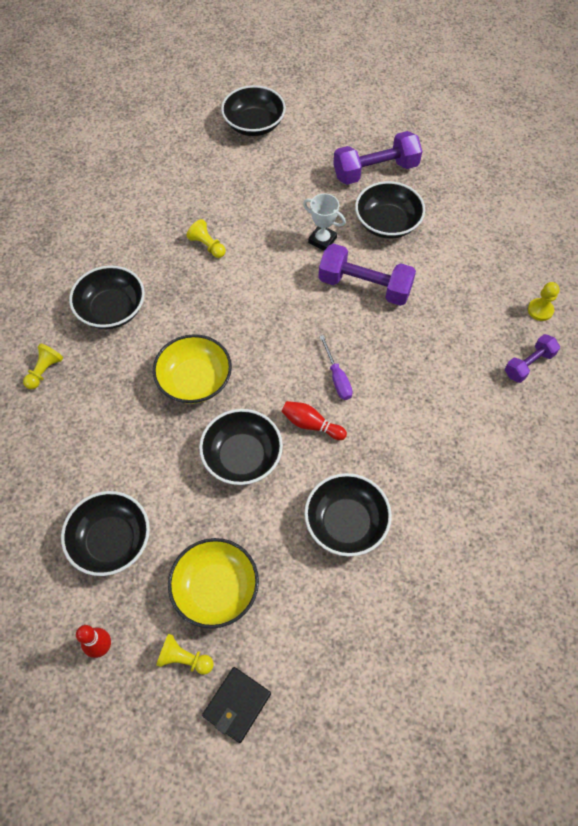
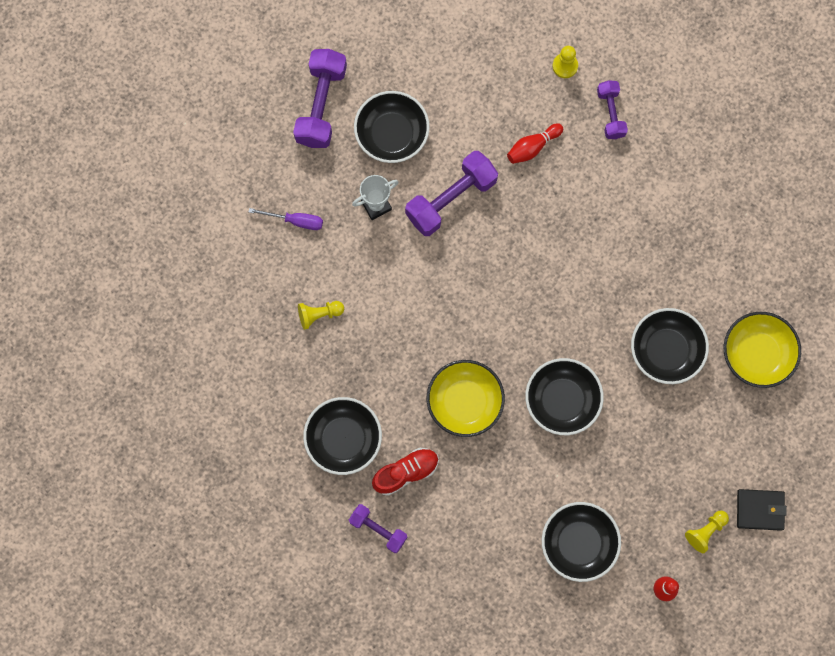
camera: 60 degrees left, 15 degrees up
(44, 371) = (378, 529): yellow pawn -> purple dumbbell
(106, 367) = (406, 472): none -> red shoe
(215, 589) = (664, 481): yellow bowl -> yellow bowl (757, 354)
(237, 705) = (760, 510): black wallet -> black wallet turned 60 degrees counterclockwise
(254, 124) = (185, 186): black bowl -> none
(311, 424) = (564, 327): red bowling pin -> red bowling pin (533, 147)
(337, 378) = (532, 280): purple screwdriver -> purple screwdriver (295, 221)

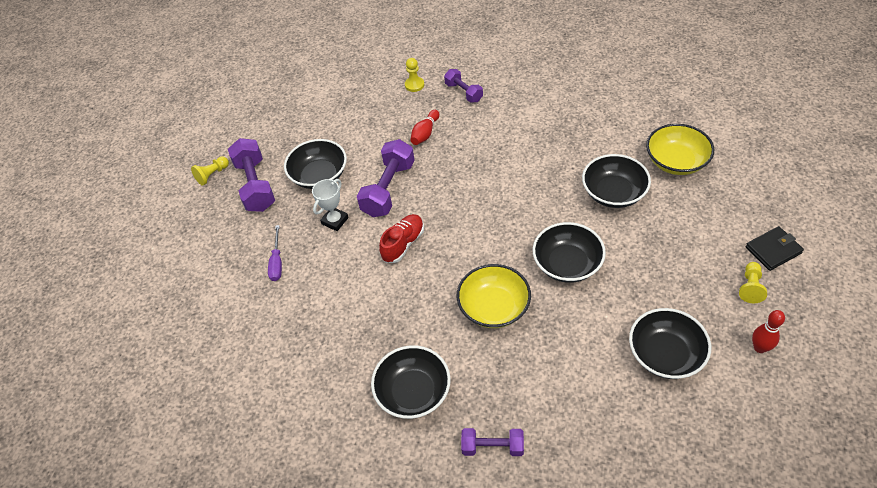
camera: 25 degrees left, 25 degrees down
(295, 221) = (277, 262): purple screwdriver -> purple screwdriver turned 105 degrees clockwise
(319, 315) = (334, 313): yellow pawn -> yellow pawn (212, 175)
(406, 472) = (484, 386): red shoe -> red shoe (403, 244)

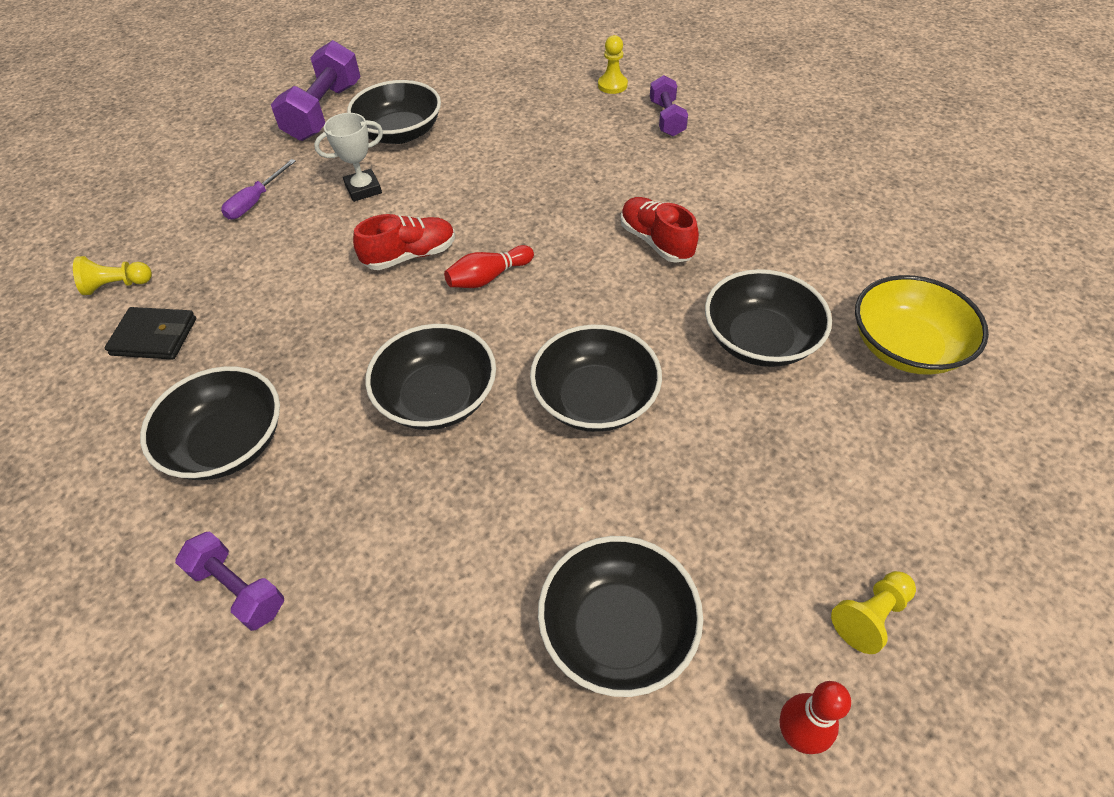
camera: 30 degrees right, 0 degrees up
(212, 175) = (295, 82): yellow pawn -> yellow pawn (117, 285)
(388, 189) = (460, 184): purple dumbbell -> none
(425, 133) = (570, 143): red bowling pin -> red bowling pin (488, 277)
(494, 307) = (437, 398): yellow bowl -> black bowl
(522, 168) = (656, 241): none -> red shoe
(773, 250) = (970, 579): black wallet -> black wallet (154, 336)

